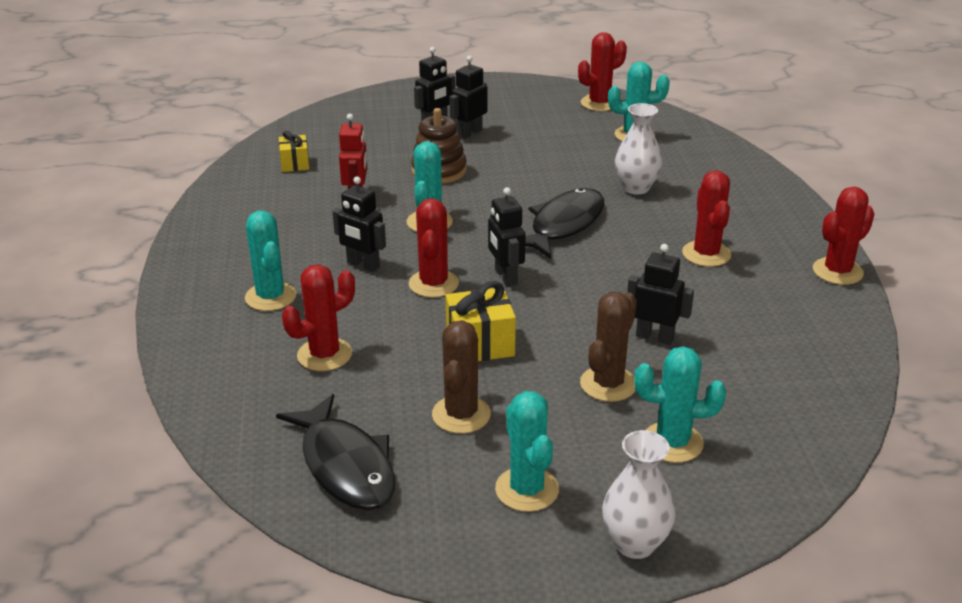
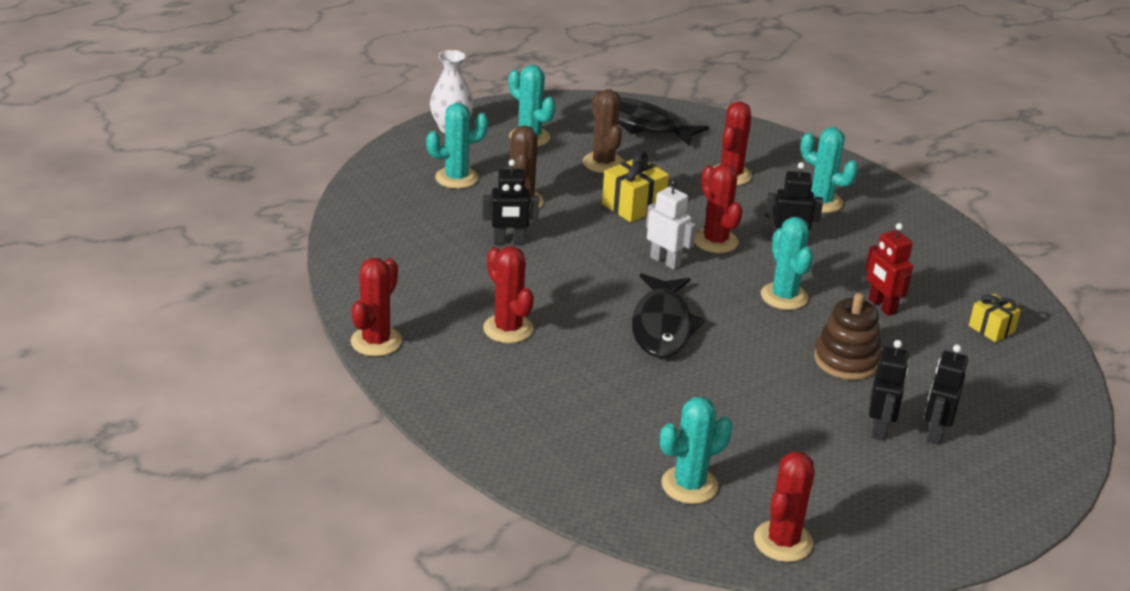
camera: 150 degrees right, 0 degrees up
(505, 277) = (665, 261): black robot -> white robot
(636, 188) = (627, 395): white vase -> none

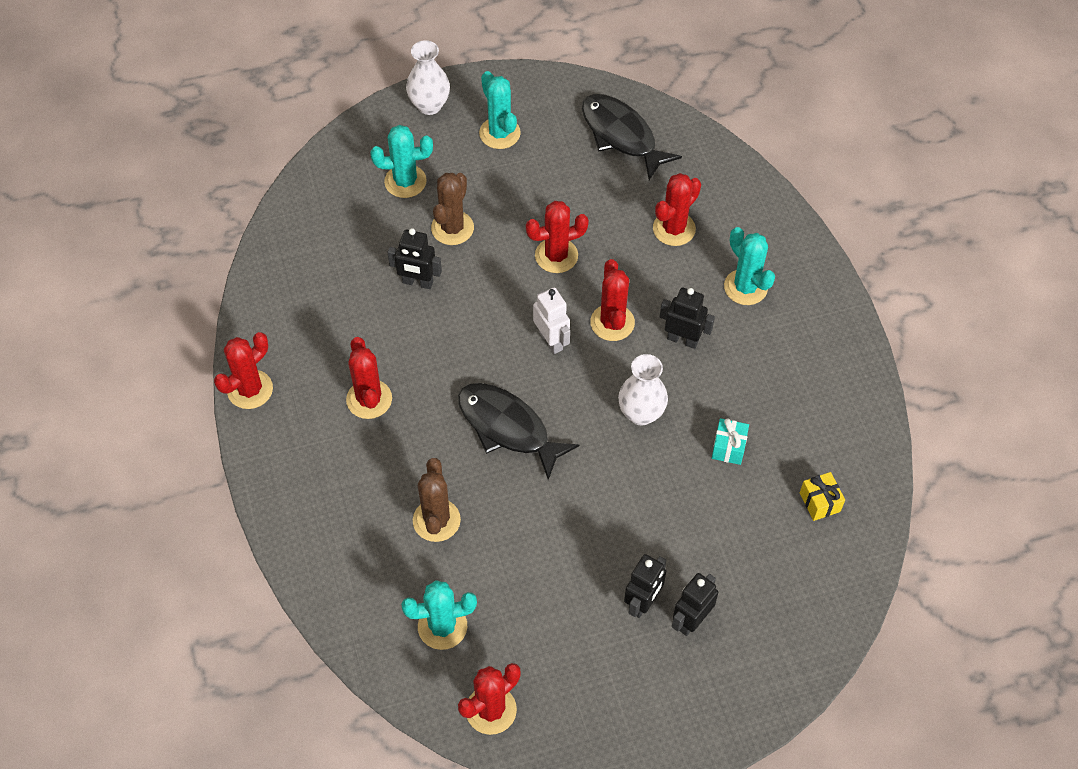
camera: 20 degrees right, 25 degrees up
(603, 163) = (555, 186): brown cactus -> brown cactus (436, 520)
(633, 206) = (556, 256): yellow gift -> red cactus
(662, 326) = (508, 427): black fish -> black fish turned 105 degrees clockwise
(784, 296) = (641, 413): turquoise cactus -> white vase
(846, 360) = (657, 510): brown stacking toy -> none
(882, 306) = (728, 447): red robot -> turquoise gift

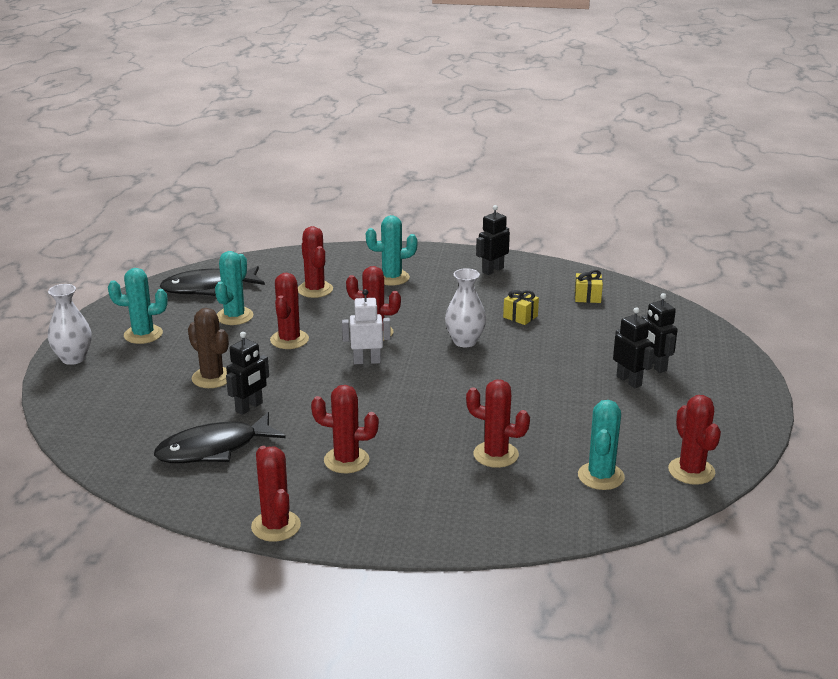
camera: 65 degrees left, 30 degrees down
(405, 181) = (138, 388): turquoise cactus -> turquoise cactus (234, 316)
(436, 520) = (496, 455): brown cactus -> red cactus
(508, 427) = (431, 399): black fish -> black fish (213, 449)
(682, 339) = (414, 310): black robot -> black robot (492, 270)
(728, 447) = (520, 316): turquoise gift -> yellow gift

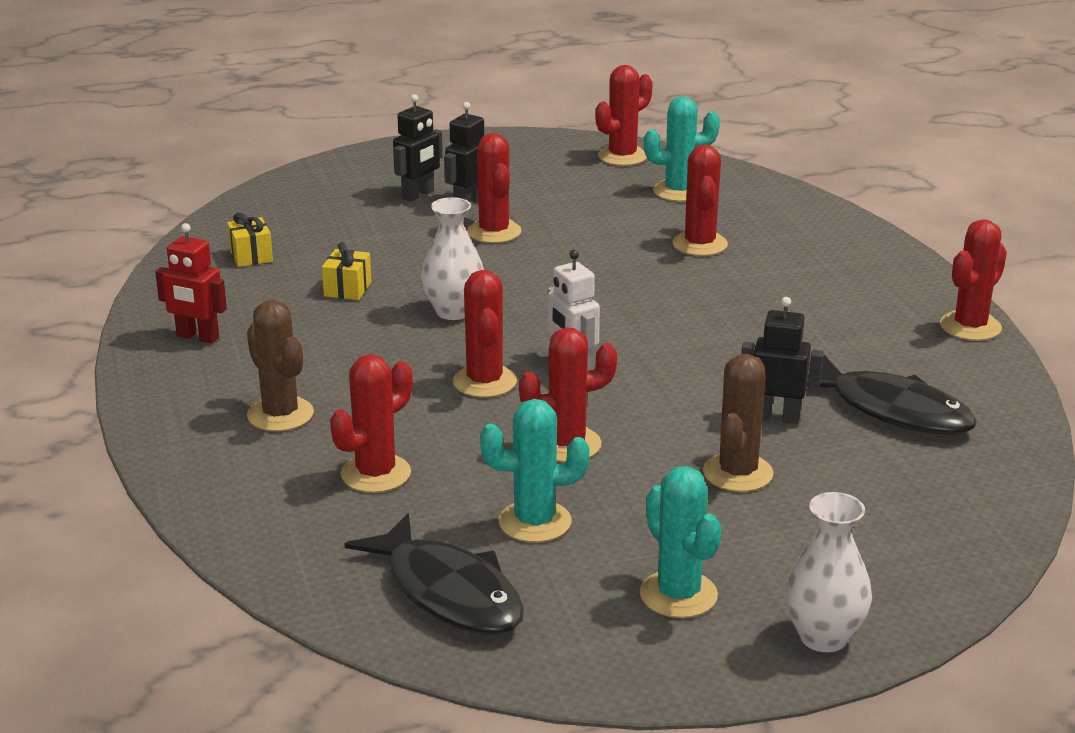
camera: 115 degrees left, 0 degrees up
(346, 460) = (809, 320): red cactus -> red cactus (494, 232)
(392, 278) = (280, 414): turquoise cactus -> brown cactus
(492, 270) = (197, 337): black robot -> red robot

